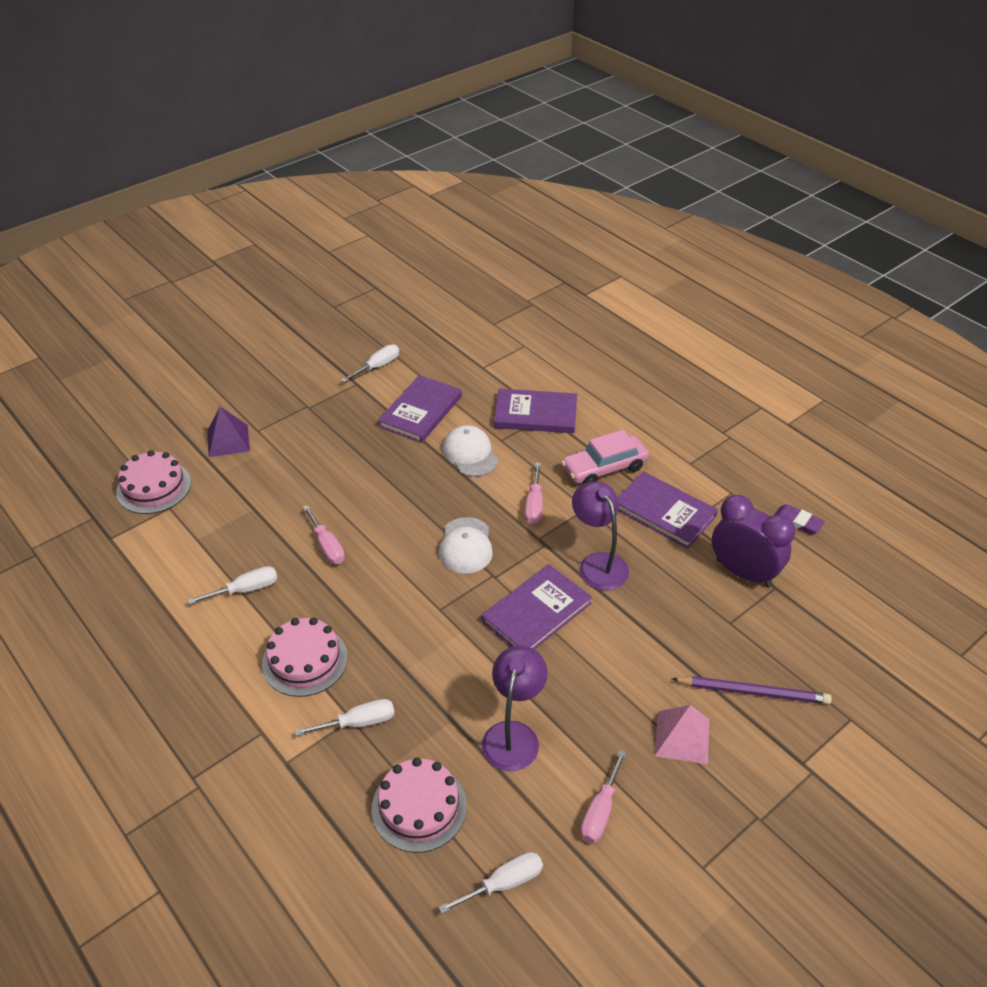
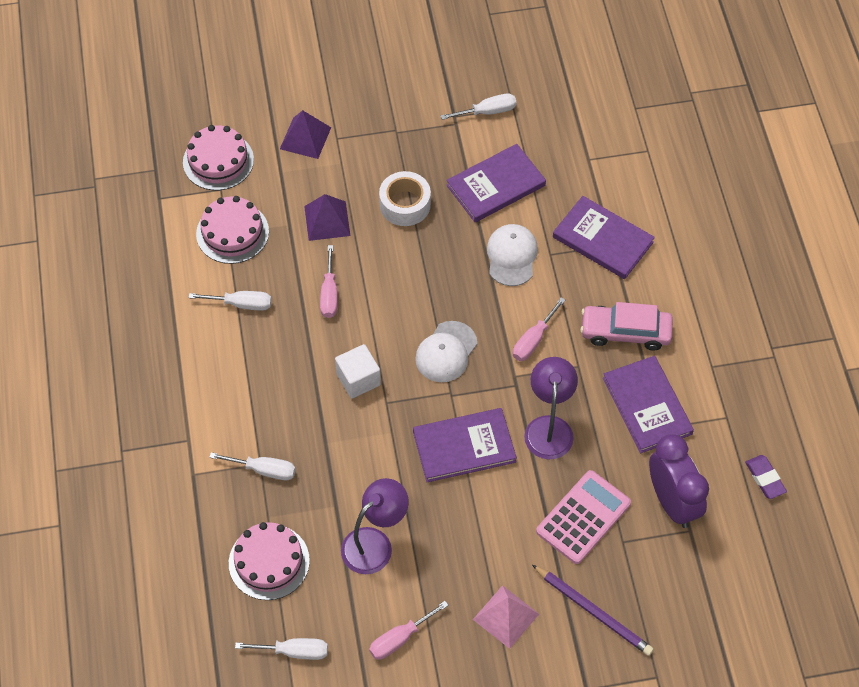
camera: 30 degrees right, 15 degrees up
(288, 492) = (327, 221): none -> purple pyramid
(305, 660) = (253, 394): pink cake -> pink cake (232, 232)
(351, 453) = (405, 204): none -> white tape
(400, 602) = (358, 379): none -> white cube
(682, 619) = (583, 517): none -> pink calculator

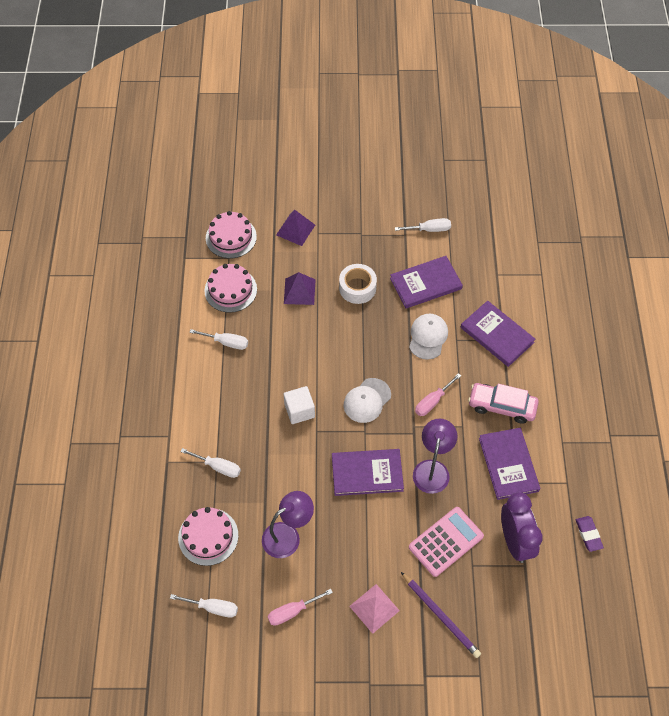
camera: 10 degrees right, 0 degrees up
(329, 294) = (291, 345): pink screwdriver -> none

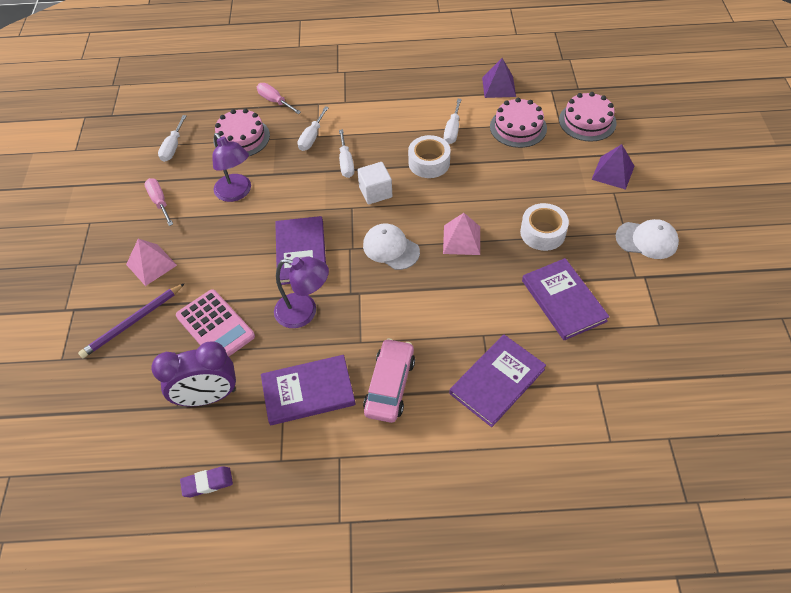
camera: 90 degrees right, 5 degrees down
(267, 365) = (429, 163): none -> white tape
(299, 291) = (527, 182): purple pyramid -> purple pyramid (498, 87)
(361, 346) = (461, 239): none -> pink pyramid
(428, 337) = (483, 304): white cap -> white cap (647, 240)
(429, 229) = (652, 303): white screwdriver -> white screwdriver (346, 163)
(432, 401) = (392, 311): pink screwdriver -> pink screwdriver (275, 101)

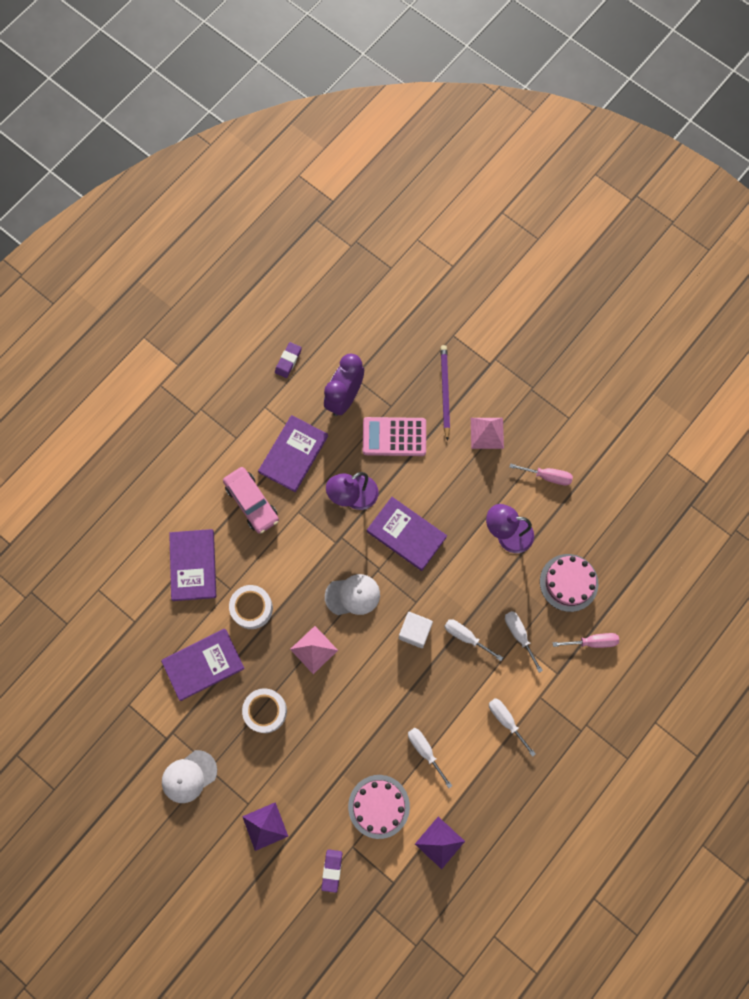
camera: 130 degrees right, 20 degrees up
(173, 147) = (604, 524): white screwdriver -> white screwdriver (506, 720)
(429, 163) = (407, 698): white tape -> white tape (252, 608)
(563, 301) = (203, 664): purple book -> purple book turned 45 degrees counterclockwise
(587, 121) = (332, 870): pink cake -> purple eraser

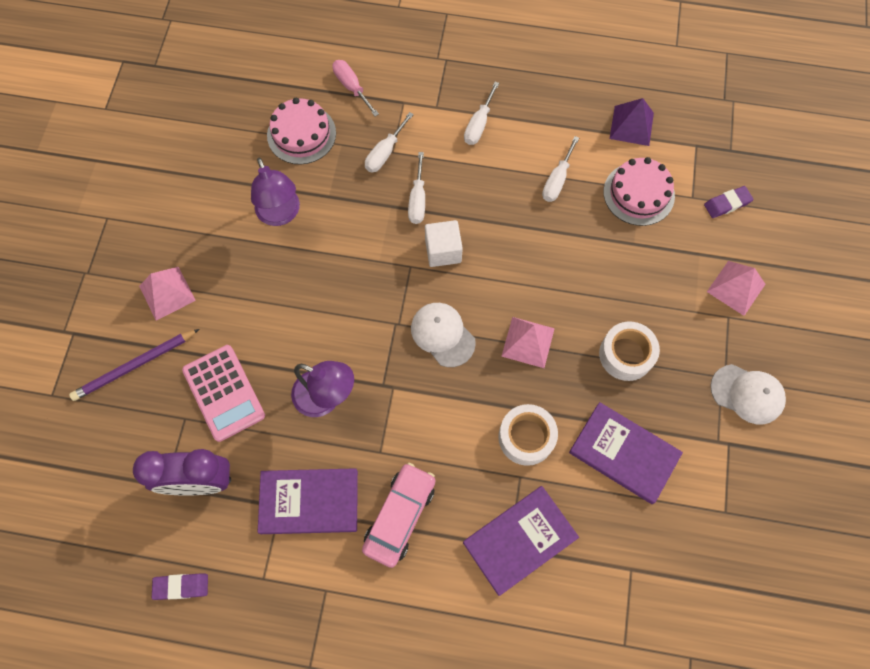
camera: 120 degrees left, 5 degrees down
(265, 826) = (736, 287): purple pyramid -> pink pyramid
(406, 534) = (339, 316): purple book -> none
(547, 476) = (190, 207): pink screwdriver -> none

